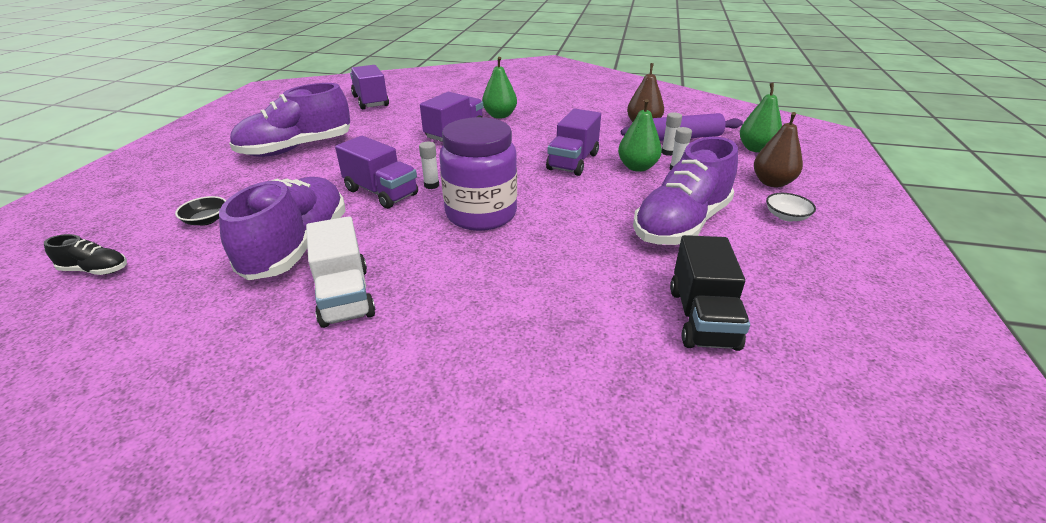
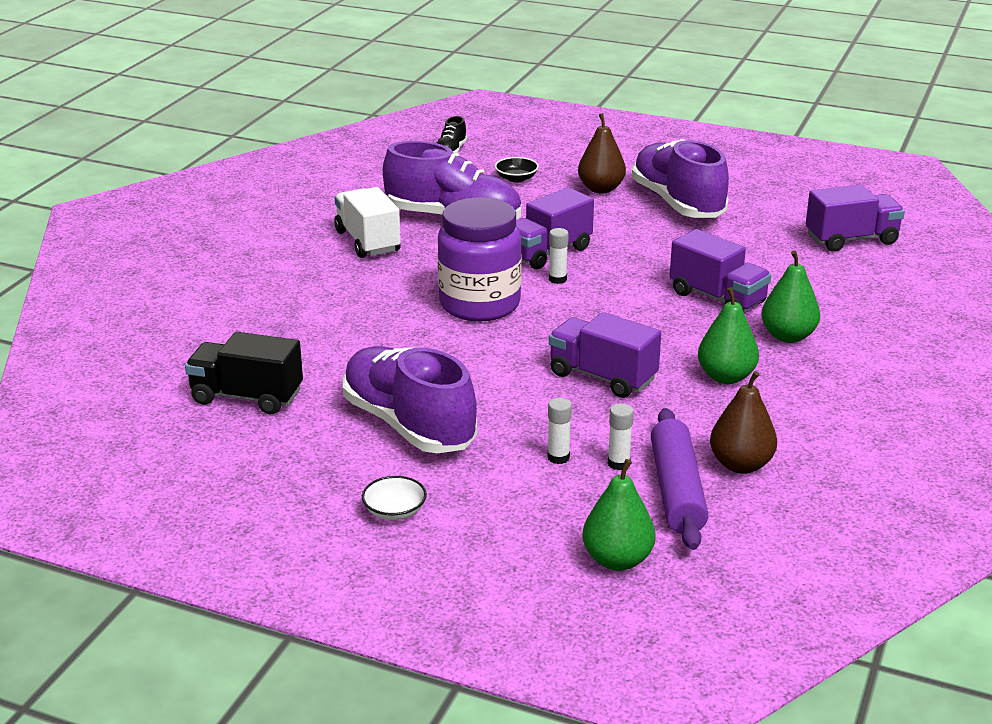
camera: 100 degrees right, 5 degrees down
(345, 296) = (367, 241): white truck -> white truck turned 75 degrees clockwise
(637, 167) = (572, 425): green pear -> green pear (726, 377)
(772, 182) = (491, 533): brown pear -> brown pear (601, 189)

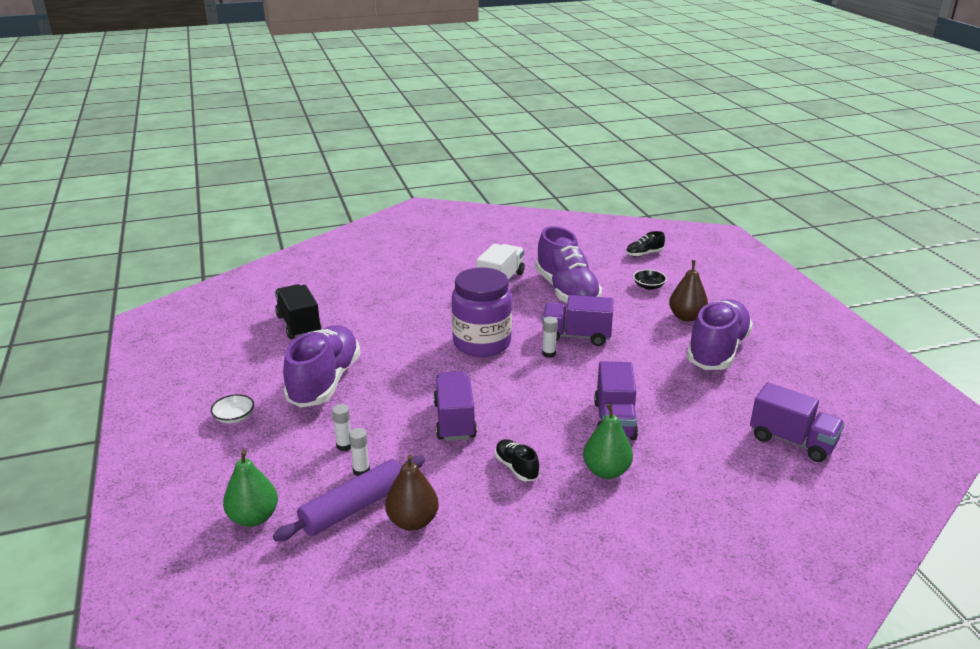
camera: 50 degrees right, 0 degrees up
(726, 377) = (516, 468): green pear -> black shoe

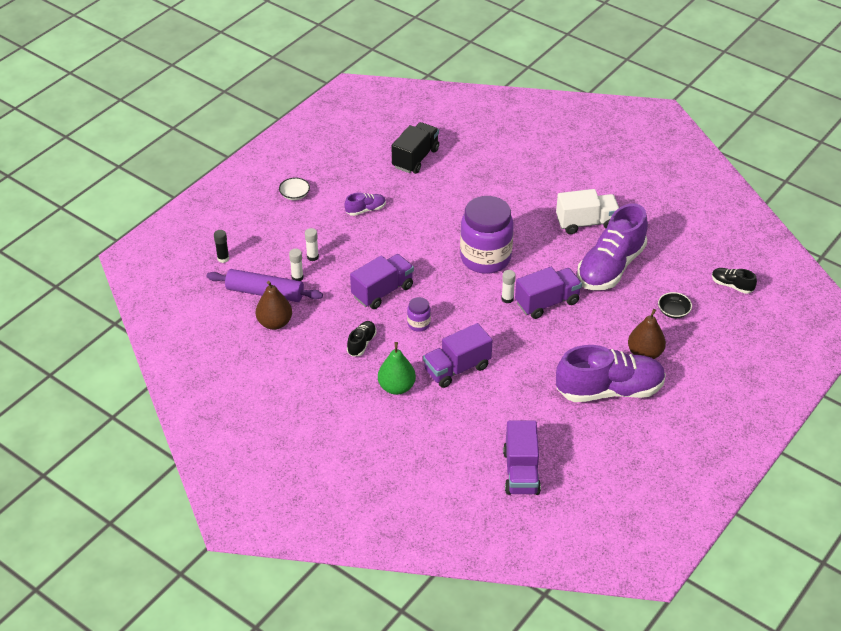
camera: 55 degrees right, 15 degrees up
(254, 517) = (223, 258): green pear -> black glue stick
(324, 381) = (365, 210): purple shoe -> purple shoe, size x0.44
(527, 417) = (418, 324): none -> purple jar
(576, 336) = (547, 302): purple truck -> purple truck turned 90 degrees clockwise

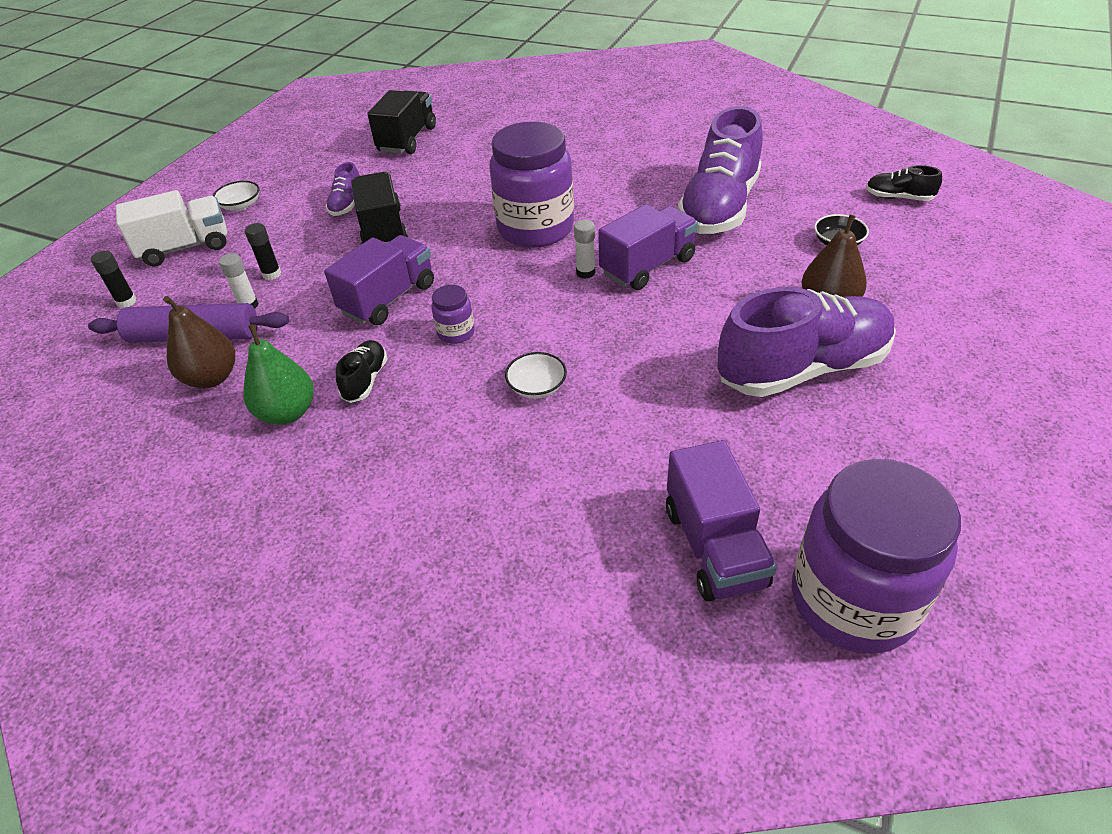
camera: 10 degrees left, 0 degrees up
(312, 257) = (272, 274): white glue stick -> black glue stick
(365, 210) = (347, 204): purple shoe -> purple shoe turned 135 degrees clockwise
(386, 236) = (383, 229): none -> black truck
(396, 387) = (439, 438): green pear -> green pear (287, 413)
(457, 368) = (537, 386): purple truck -> white bowl
(576, 509) = (853, 600): none -> purple jar
(586, 223) = (661, 166): white truck -> white truck (185, 248)

